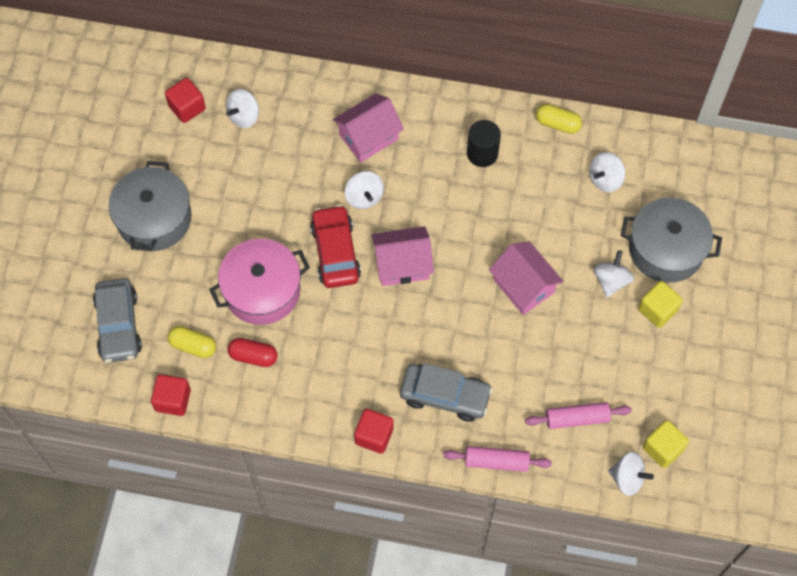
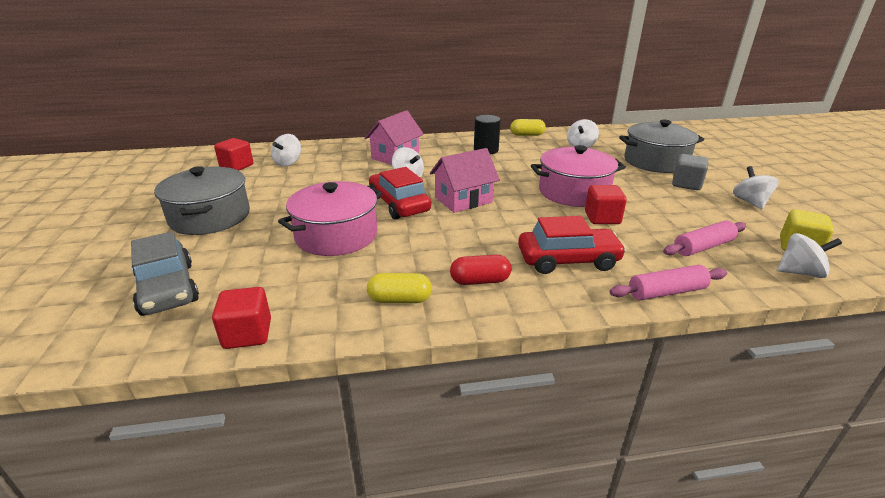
camera: 20 degrees left, 35 degrees down
(193, 346) = (267, 285): yellow capsule -> yellow capsule (400, 299)
(253, 356) = (344, 277): red capsule -> red capsule (480, 281)
(374, 436) = (519, 304): red cube -> red cube (602, 218)
(445, 396) = (568, 260): grey car -> red car
(523, 286) = (573, 192): pink house -> pink pot
(611, 281) = (636, 179): white spinning top -> white spinning top (750, 202)
(657, 310) = (686, 184): yellow cube -> grey cube

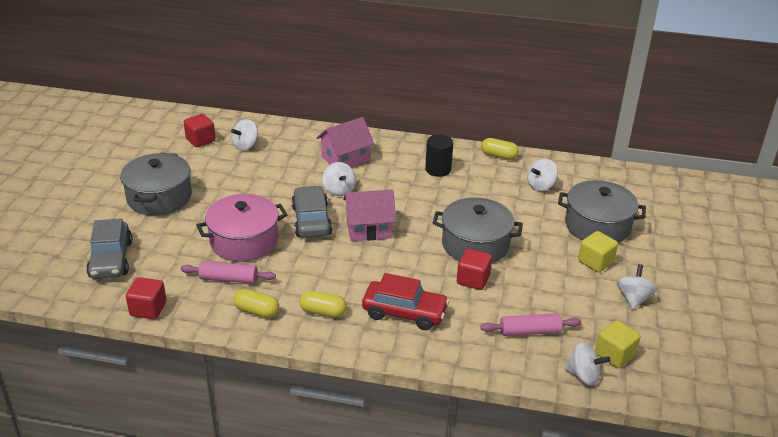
camera: 20 degrees right, 5 degrees up
(399, 204) = (311, 220): red car -> grey car
(480, 281) = (323, 312): red capsule -> yellow capsule
(573, 192) = (475, 244): pink pot -> grey pot
(666, 292) = (454, 360): pink rolling pin -> pink rolling pin (228, 279)
(686, 184) = (595, 262): grey cube -> yellow cube

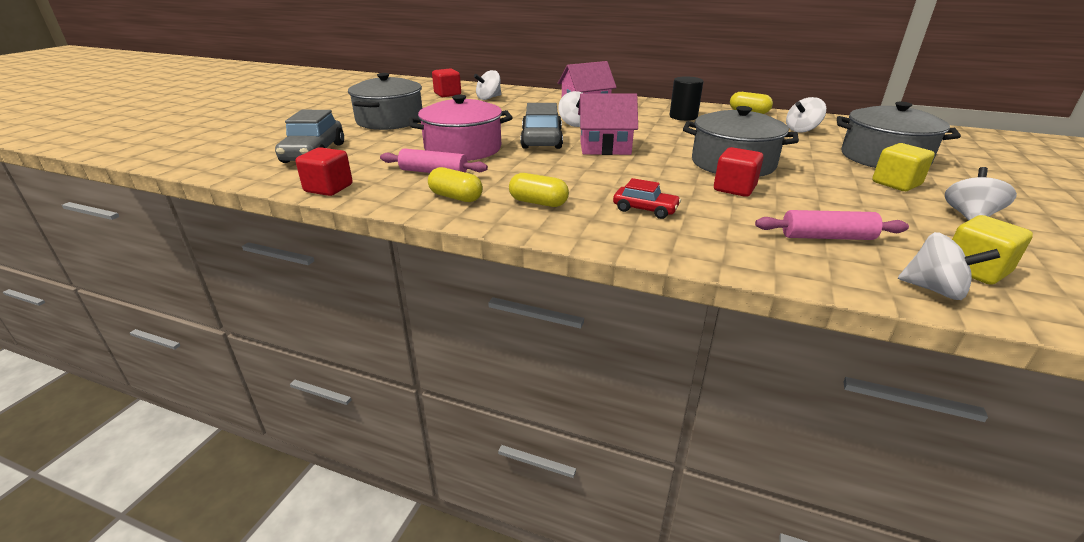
camera: 10 degrees right, 5 degrees down
(404, 312) = (645, 209): red car -> red car, size x0.58

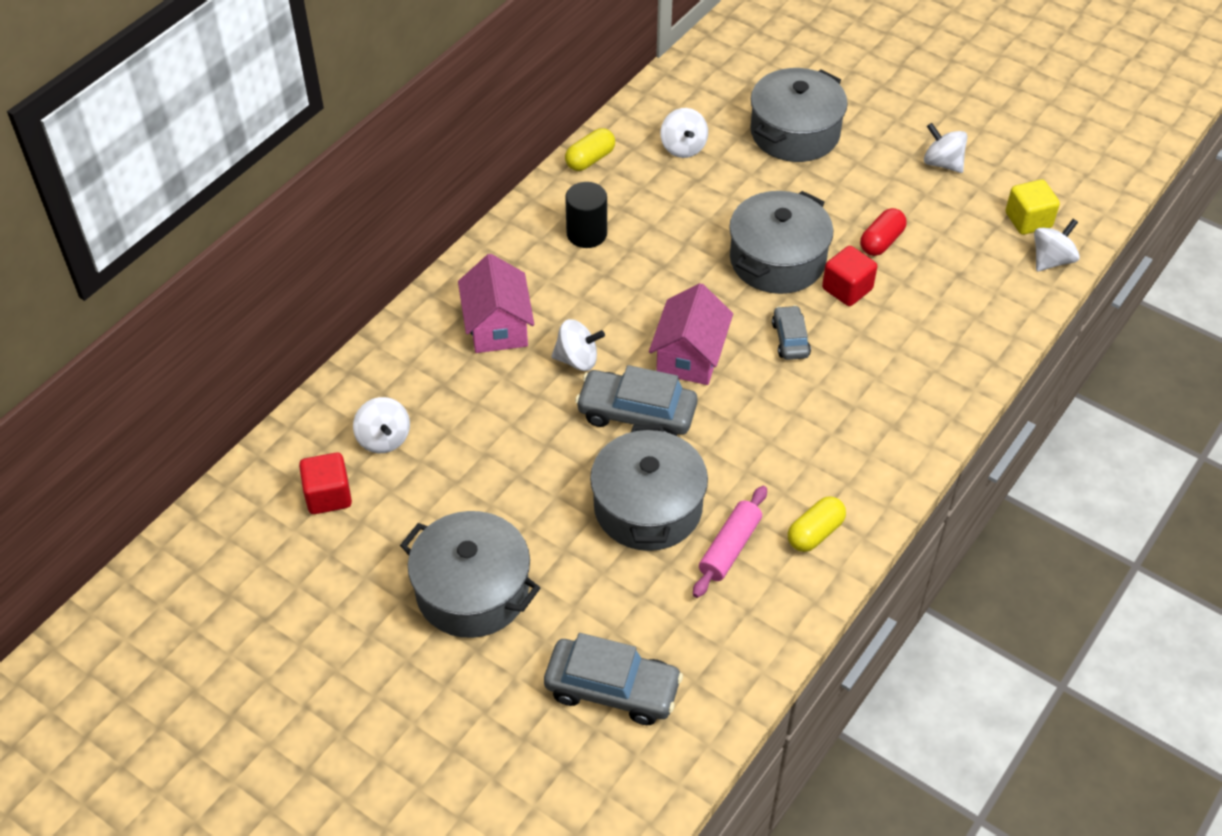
camera: 75 degrees left, 20 degrees up
(328, 188) = (757, 662): red cube -> none
(463, 149) = (648, 507): pink pot -> grey pot
(538, 203) = (846, 461): yellow capsule -> none
(645, 209) = (882, 378): red car -> none
(653, 174) = (790, 339): none -> grey car
(812, 197) = (881, 241): none -> red capsule
(826, 237) = (962, 275): pink rolling pin -> none
(896, 183) = (863, 165): yellow cube -> none

